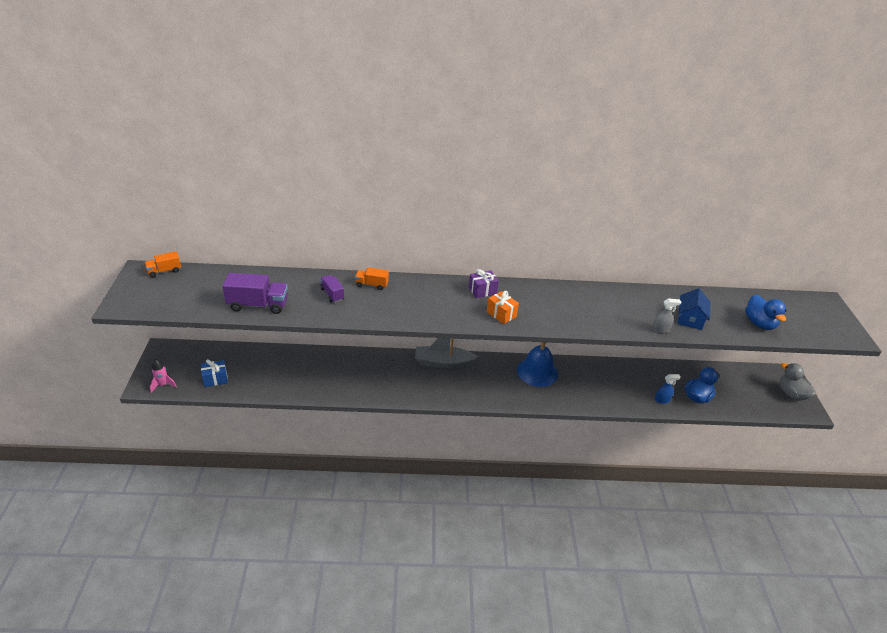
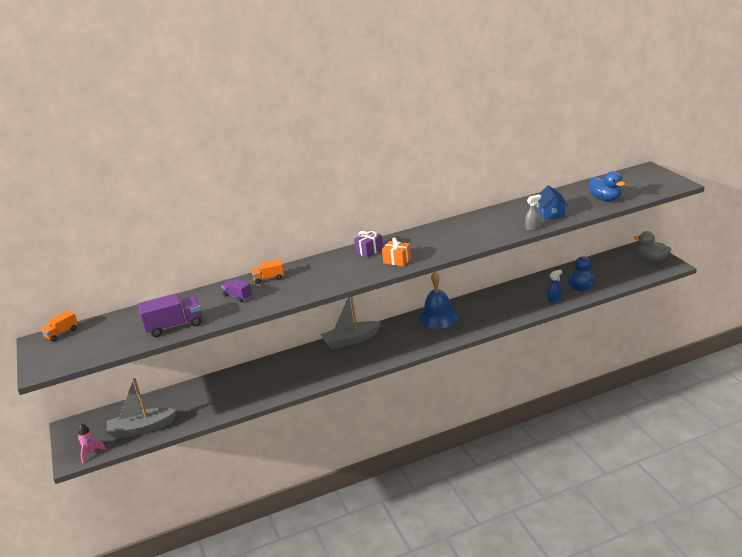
camera: 15 degrees left, 10 degrees down
(215, 379) = (141, 429): blue gift -> grey boat

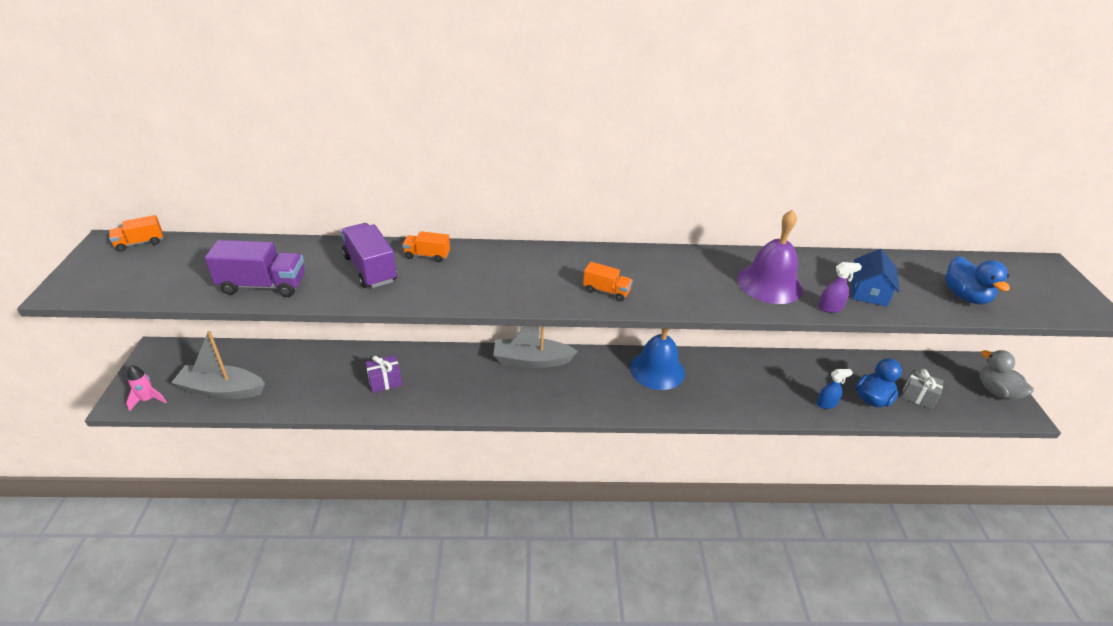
camera: 15 degrees right, 10 degrees up
(238, 296) = (370, 269): purple truck -> purple truck, size x1.73
(369, 251) = (580, 260): purple gift -> purple gift (385, 381)
(397, 260) = (606, 291): orange gift -> orange truck
(492, 227) = (769, 284): none -> purple bell
(533, 228) = (830, 308): grey spray bottle -> purple spray bottle
(607, 277) = (918, 396): none -> grey gift

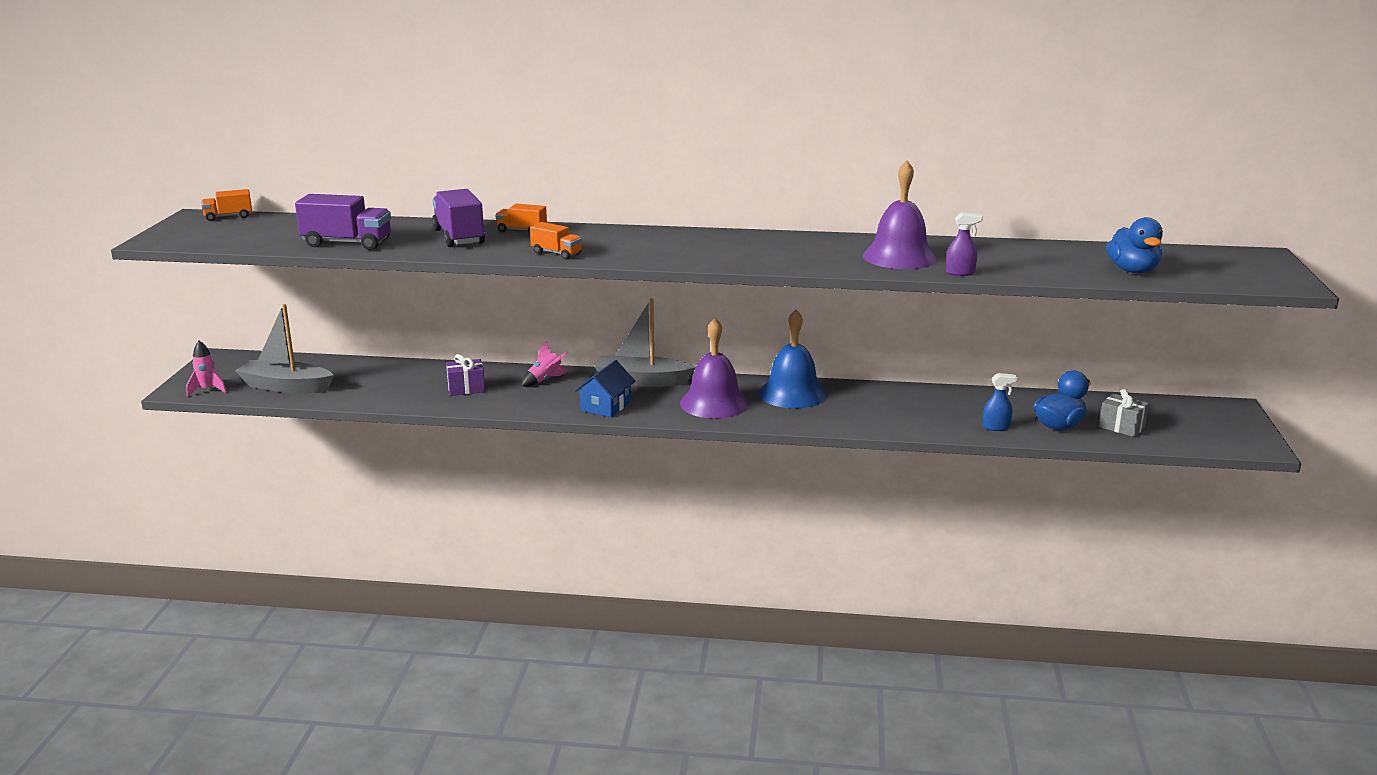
camera: 10 degrees right, 15 degrees down
(451, 364) = (545, 380): none -> pink rocket
(598, 387) = (714, 403): none -> purple bell
(606, 291) = (708, 256): orange truck -> orange truck (556, 253)
(868, 292) = (1015, 265): blue house -> blue house (606, 406)
(996, 391) = (1232, 428): grey duck -> none

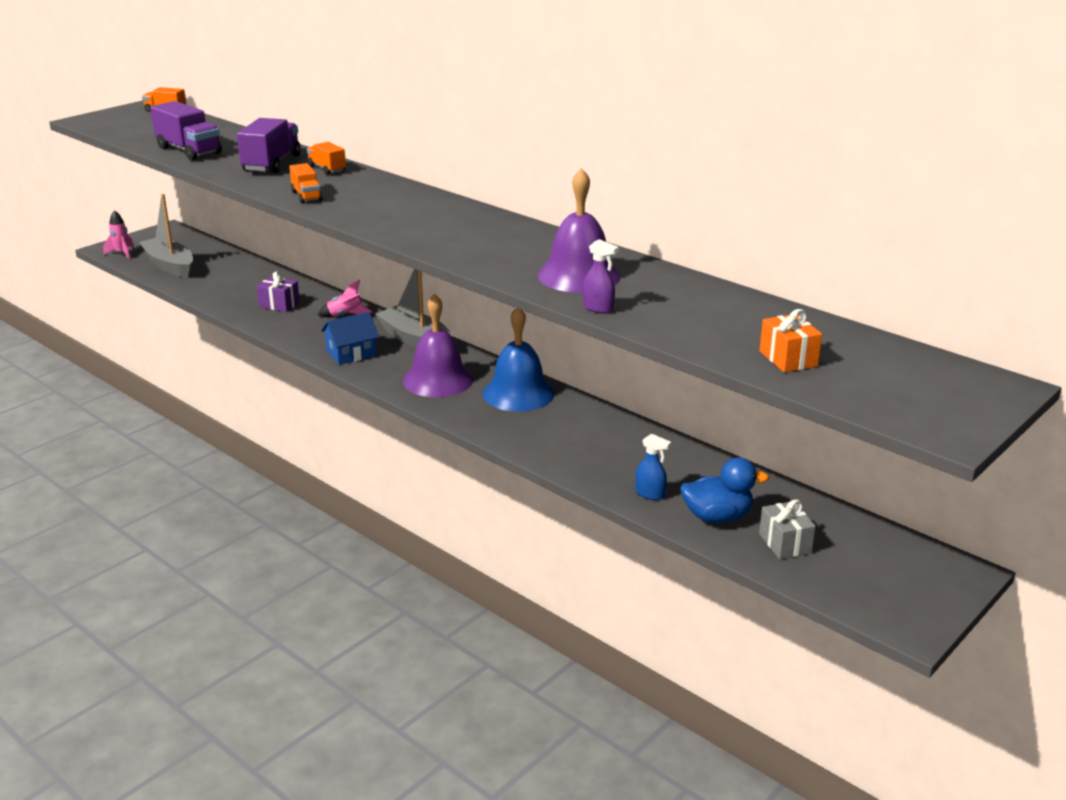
camera: 35 degrees right, 5 degrees up
(1132, 271) = (788, 358): blue duck -> orange gift

